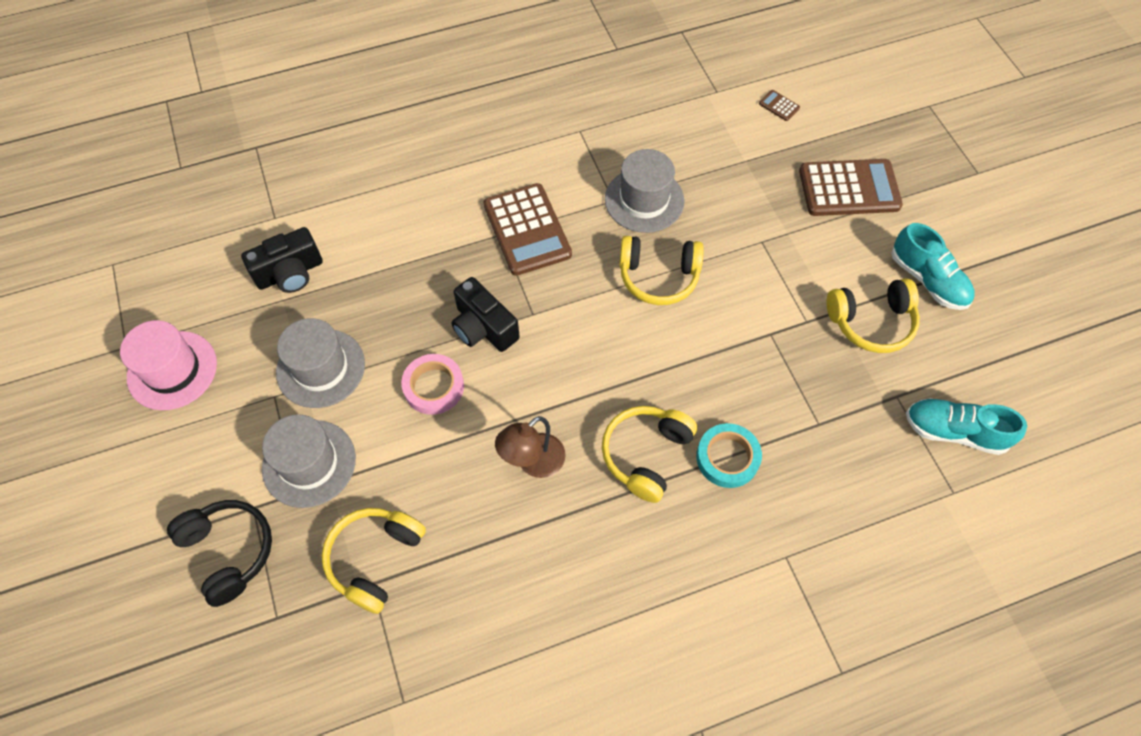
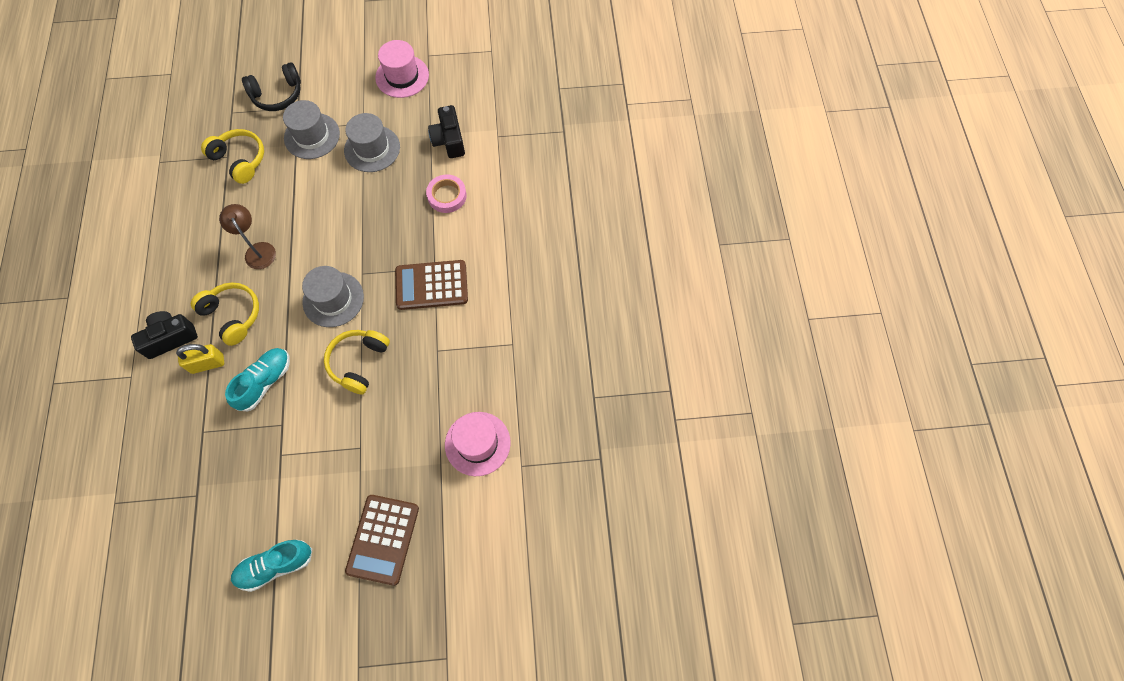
camera: 105 degrees right, 5 degrees up
(434, 387) = (333, 206): pink tape -> pink tape (447, 196)
(483, 327) = (363, 242): black camera -> black camera (170, 338)
(644, 200) = (429, 373): grey hat -> grey hat (333, 299)
(709, 133) = (477, 443): none -> pink hat
(727, 458) = (207, 364): turquoise tape -> yellow padlock
(779, 106) = (489, 514): brown calculator -> none
(871, 322) = (259, 503): yellow headphones -> none
(954, 431) = (153, 525): turquoise shoe -> turquoise shoe (265, 382)

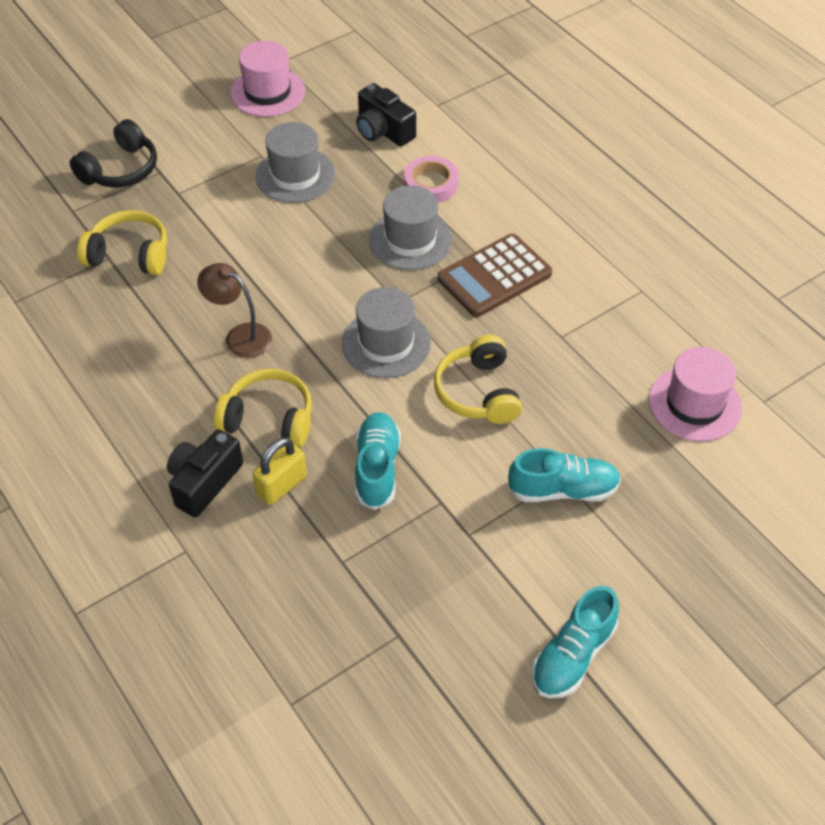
camera: 30 degrees left, 15 degrees down
(312, 136) = (205, 193): grey hat -> grey hat (410, 240)
(354, 457) = (563, 490): none -> turquoise shoe
(383, 539) = (677, 555): brown calculator -> none

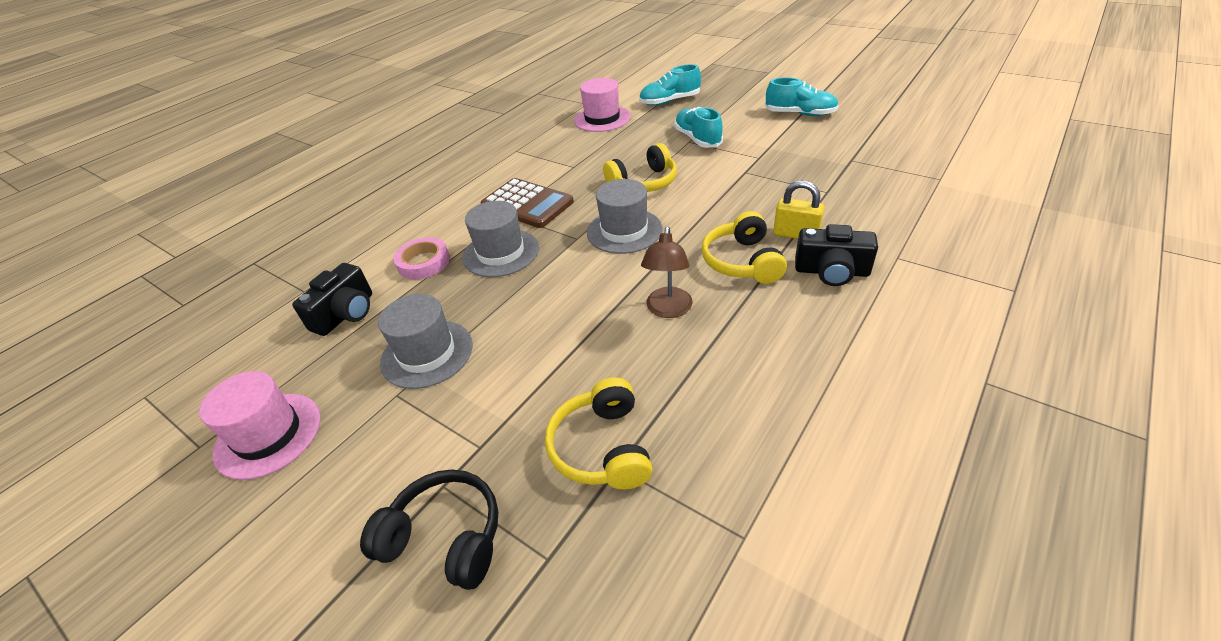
camera: 105 degrees left, 10 degrees down
(377, 468) = (742, 201): turquoise shoe -> turquoise shoe (669, 101)

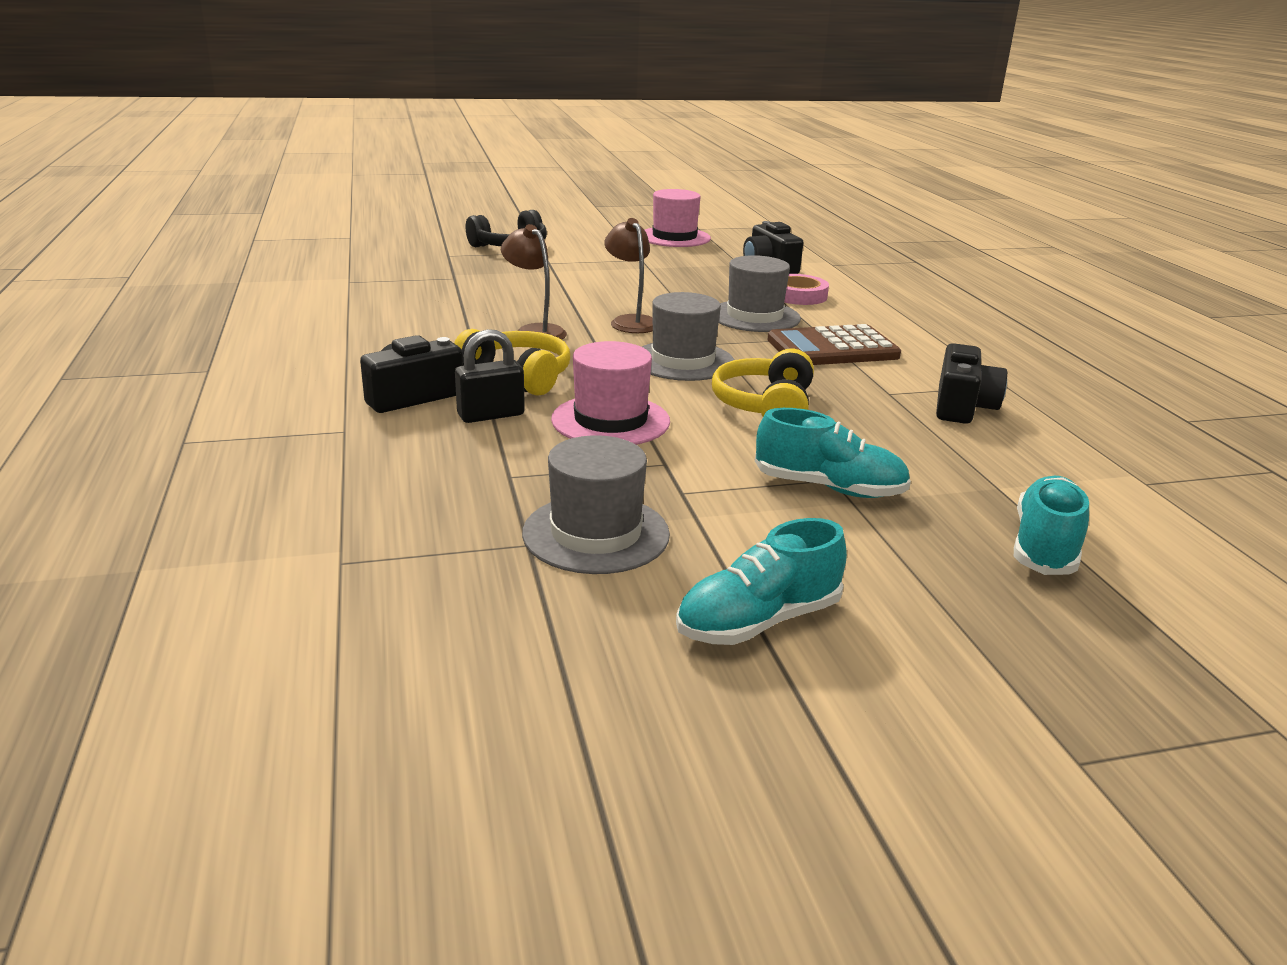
camera: 125 degrees right, 15 degrees down
(427, 353) = (666, 272): grey hat -> grey hat (596, 534)
(563, 148) = (962, 406): none -> black camera
(584, 288) = (631, 321): none -> brown lamp
(602, 119) = (1044, 466): pink hat -> pink hat (610, 420)
(602, 447) = (475, 279): yellow headphones -> none
(796, 234) = (491, 415): yellow padlock -> black padlock

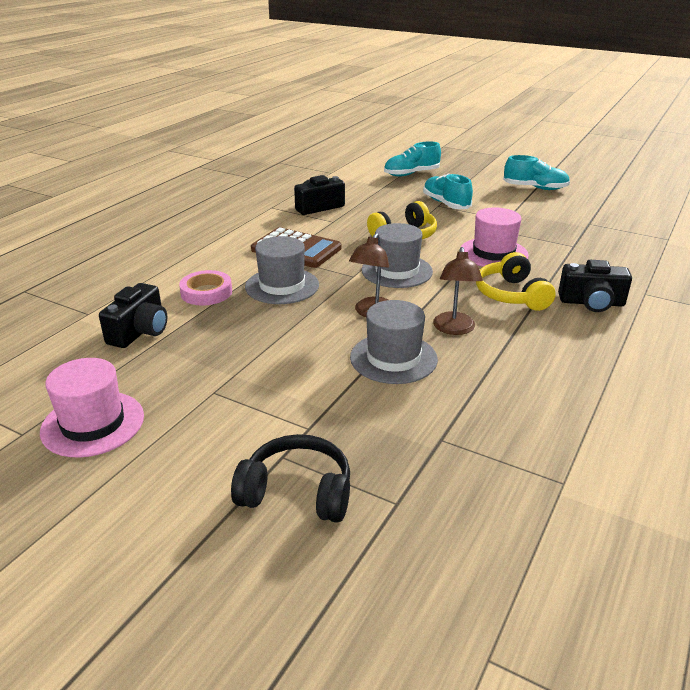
camera: 135 degrees left, 5 degrees up
(491, 415) = (554, 276): black padlock -> none
(596, 534) = (559, 218): grey hat -> grey hat (393, 358)

